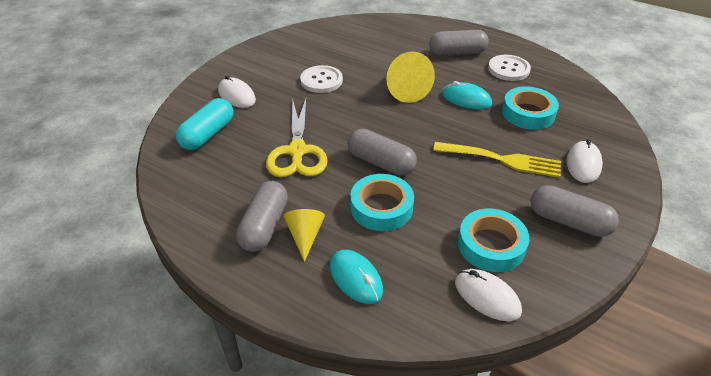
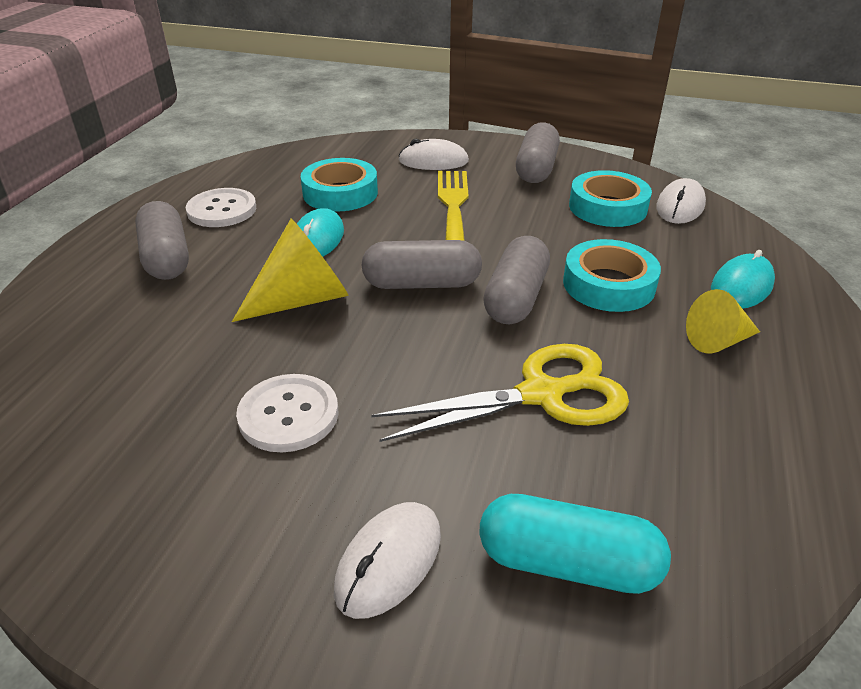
camera: 105 degrees left, 5 degrees down
(264, 226) = (737, 387): grey capsule -> grey capsule (422, 284)

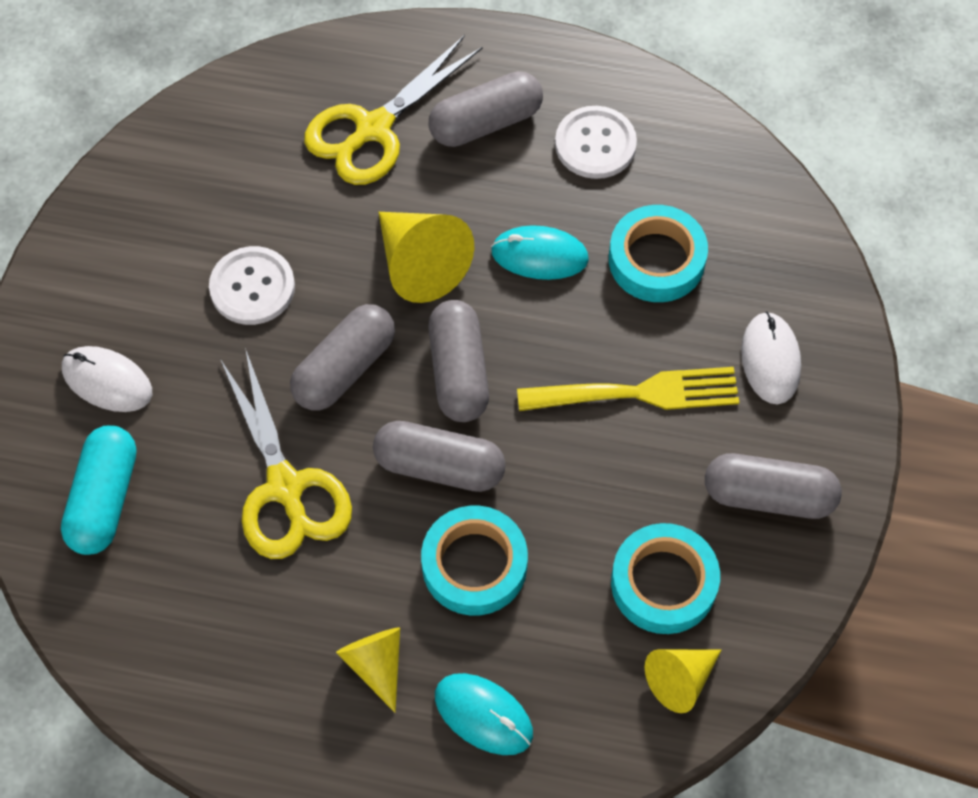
camera: 85 degrees right, 25 degrees up
(130, 321) = (373, 129): none -> yellow scissors
(406, 349) = (344, 368): none -> grey capsule
(680, 206) = (680, 680): white mouse -> yellow cone

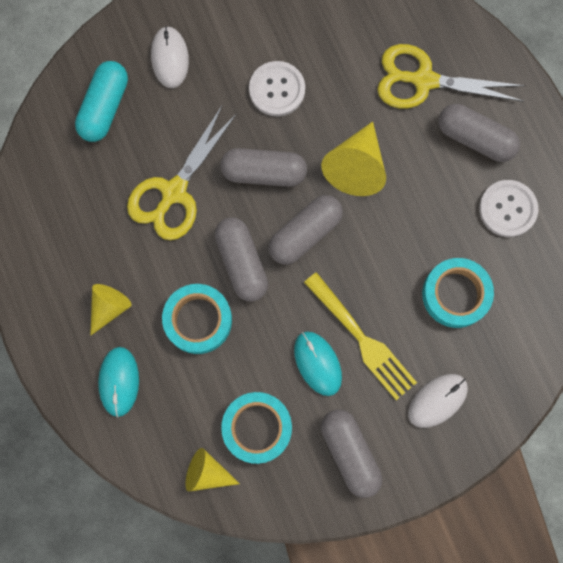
camera: 55 degrees right, 15 degrees up
(104, 499) = (104, 107): turquoise capsule -> turquoise capsule turned 45 degrees counterclockwise
(539, 255) = (410, 227): turquoise mouse -> turquoise mouse (317, 363)

